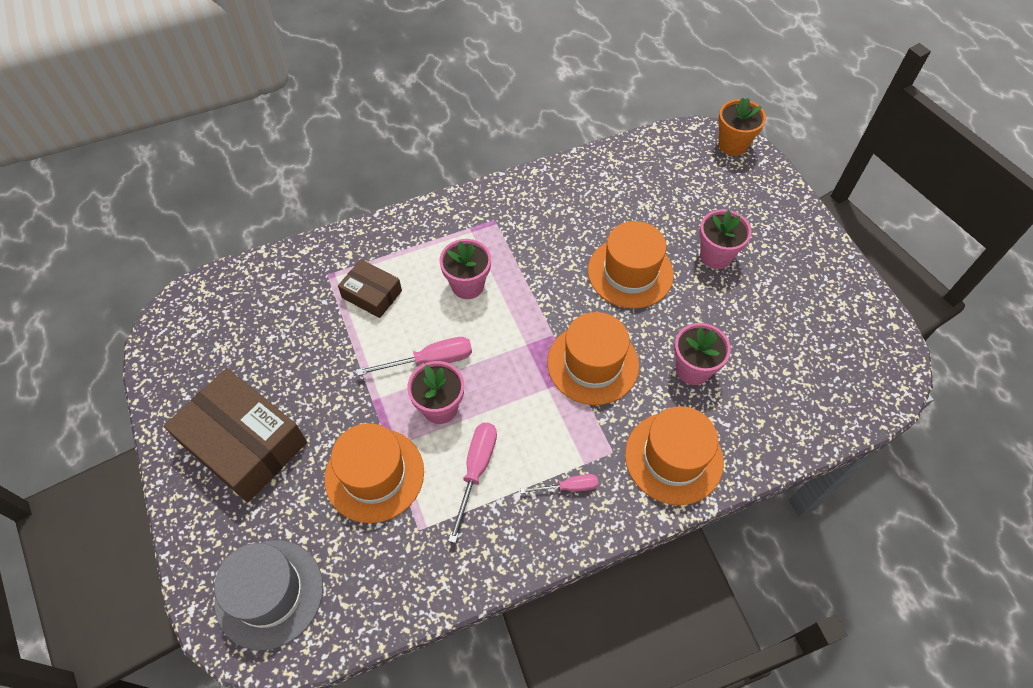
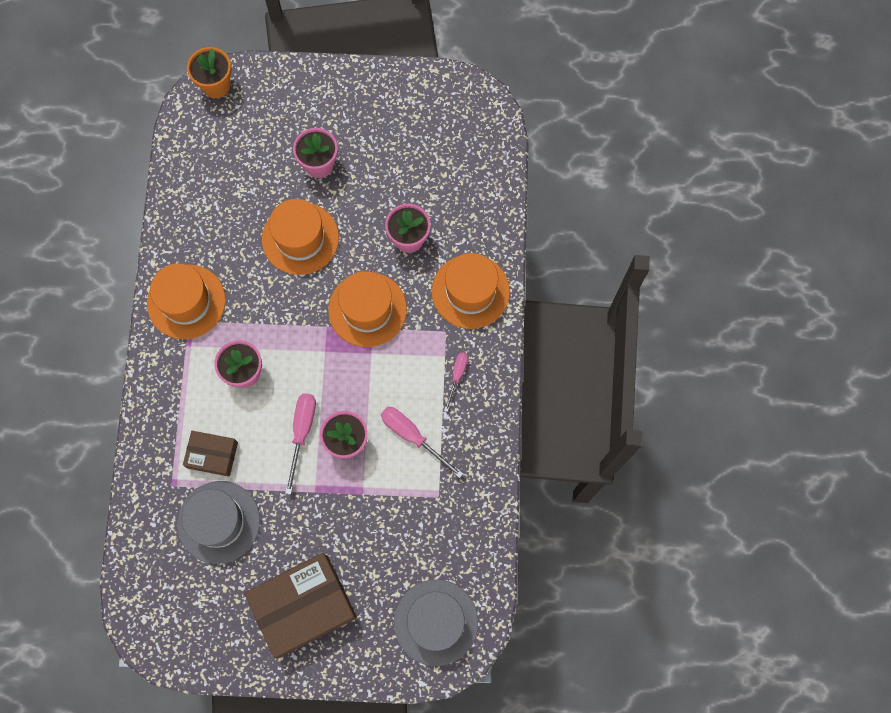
camera: 65 degrees left, 15 degrees up
(306, 328) = (218, 522): none -> grey hat
(372, 294) = (212, 455): brown box -> brown box turned 45 degrees clockwise
(374, 474) = (379, 513): orange hat -> orange hat (186, 301)

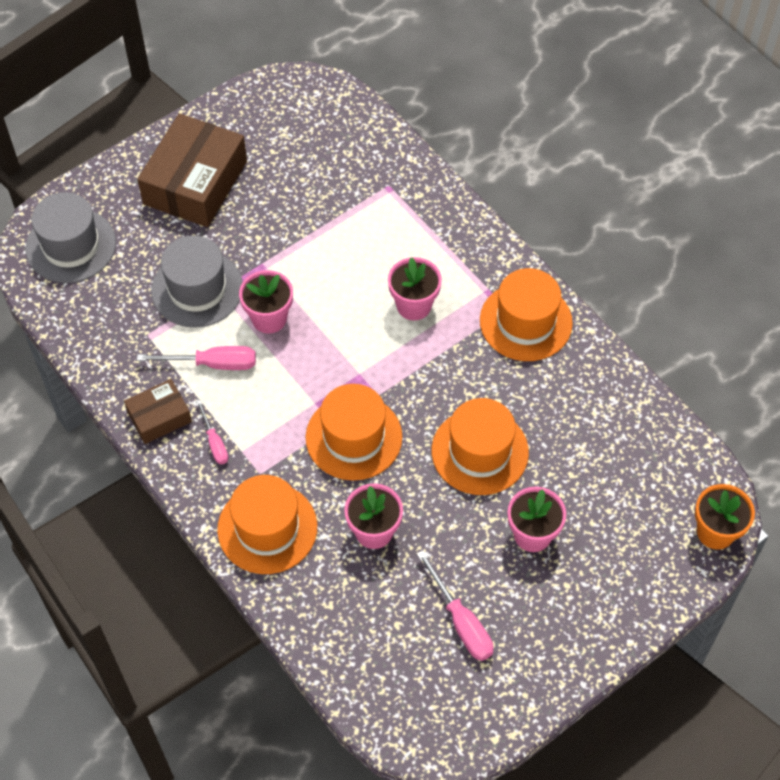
camera: 140 degrees right, 15 degrees down
(212, 455) = (377, 228): brown box -> brown box (159, 417)
(218, 522) = (323, 188): grey hat -> grey hat (197, 289)
(302, 432) = (316, 297): pink screwdriver -> pink screwdriver (461, 622)

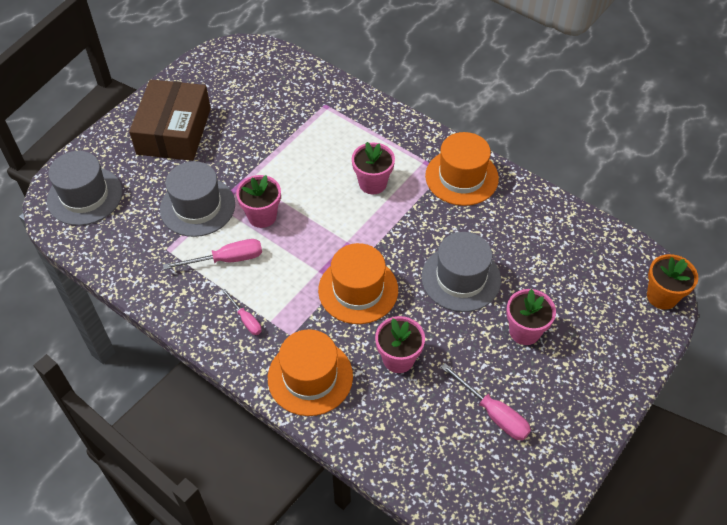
camera: 15 degrees left, 5 degrees down
(159, 417) = (194, 310): brown box -> none
(480, 451) = (461, 278): orange hat -> grey hat

